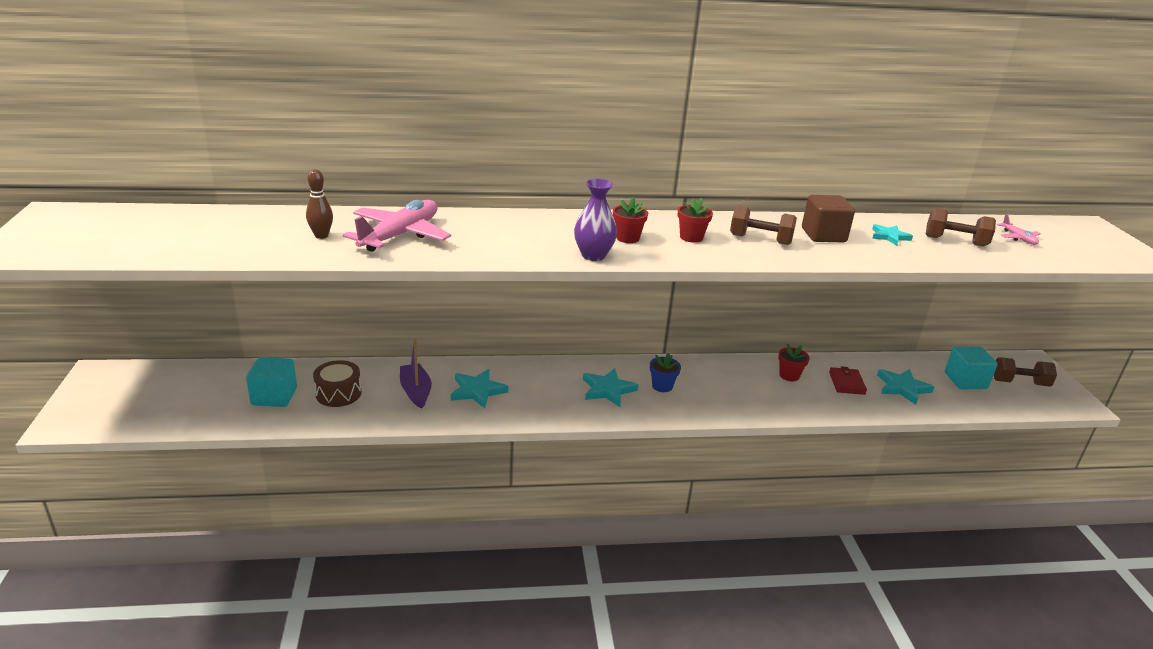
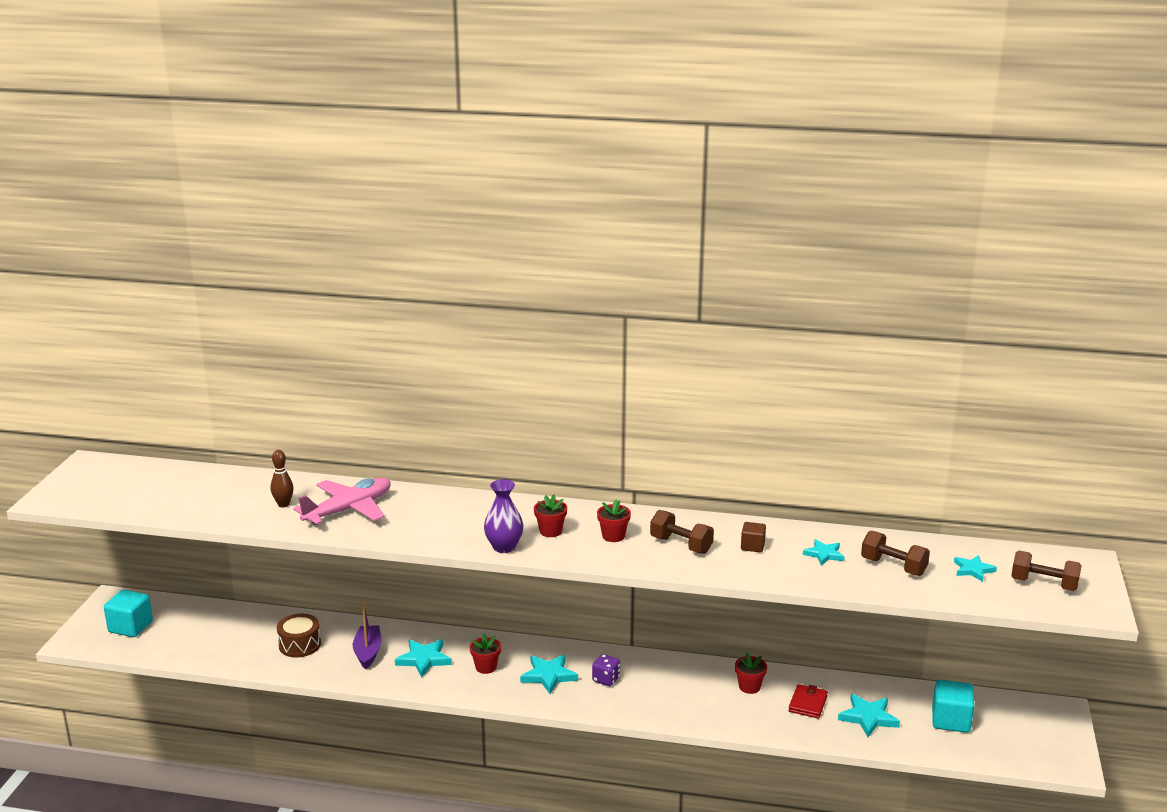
camera: 20 degrees right, 5 degrees down
(274, 397) = (245, 640): turquoise cube -> turquoise cube (130, 627)
(543, 390) = (486, 667): none -> red flower pot
(662, 386) = (606, 679): blue flower pot -> purple dice
(823, 235) = (752, 546): brown cube -> brown cube, size x0.59
(1018, 238) = (973, 570): pink plane -> turquoise star
(1019, 383) = (1017, 732): brown dumbbell -> brown dumbbell (1043, 584)

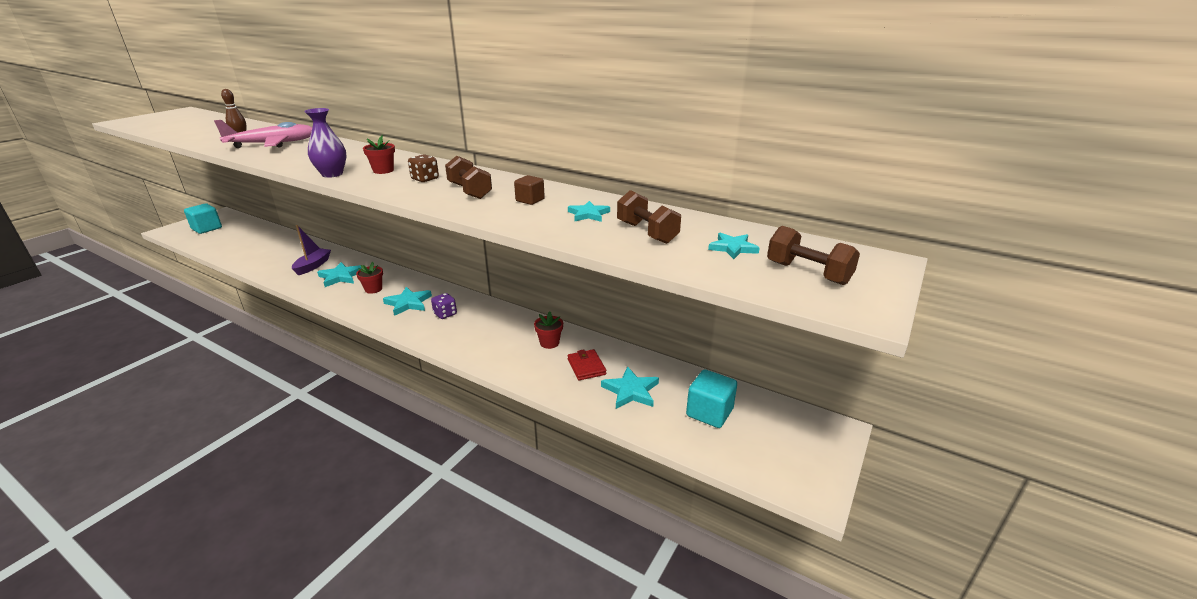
camera: 20 degrees right, 5 degrees up
(300, 645) = (280, 254): brown drum -> none
(613, 536) = (425, 179): red flower pot -> brown dice
(808, 704) = (586, 367): red wallet -> red wallet turned 60 degrees counterclockwise

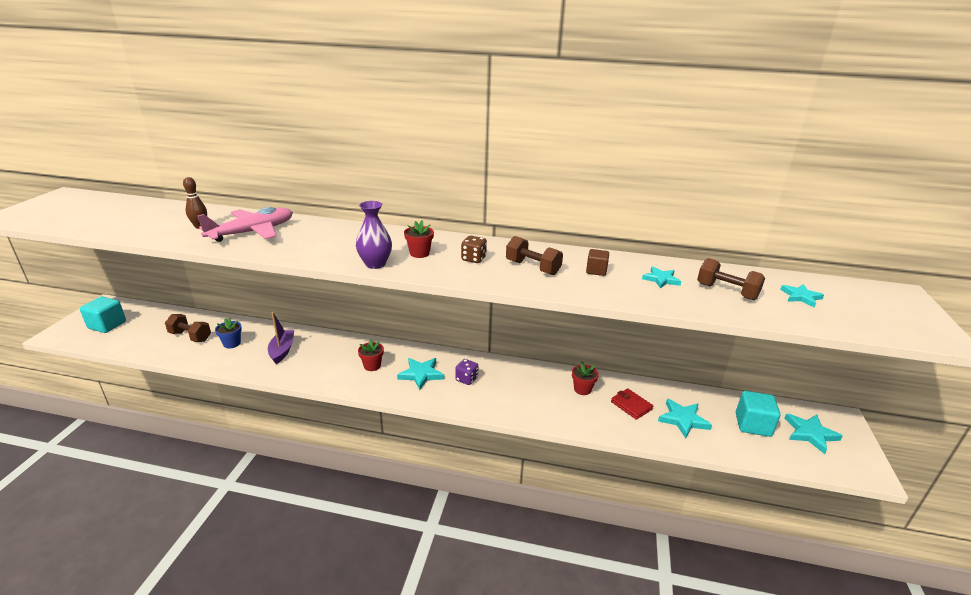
camera: 20 degrees left, 0 degrees up
(280, 255) = (232, 343): none -> blue flower pot
(341, 277) = (324, 358): turquoise star -> turquoise star (810, 434)
(808, 273) = (872, 312): brown dumbbell -> brown dumbbell (190, 336)

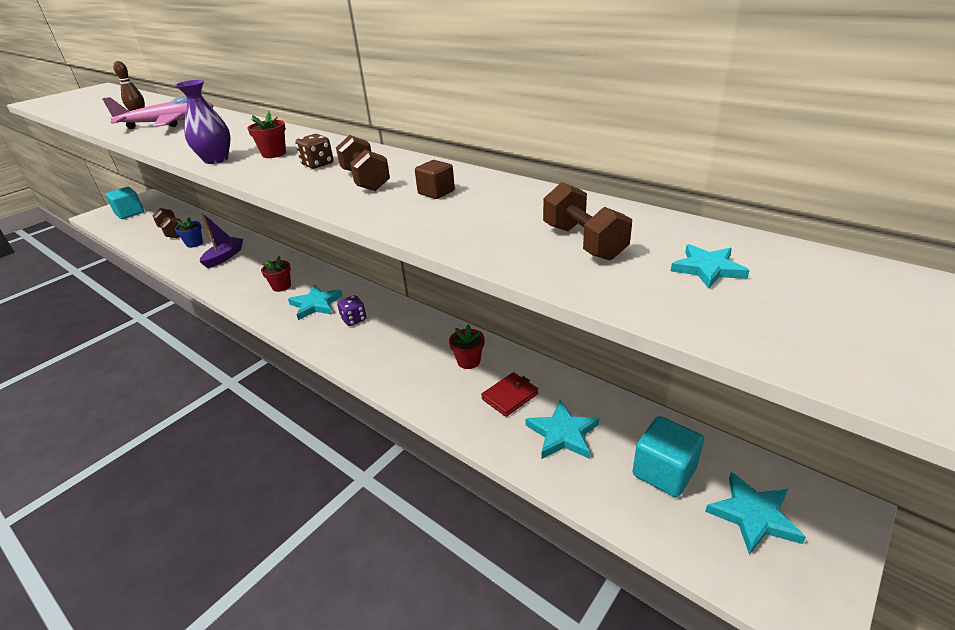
camera: 30 degrees right, 5 degrees up
(631, 405) = (510, 396): red wallet -> red wallet turned 60 degrees clockwise
(661, 279) = (508, 213): turquoise star -> none

